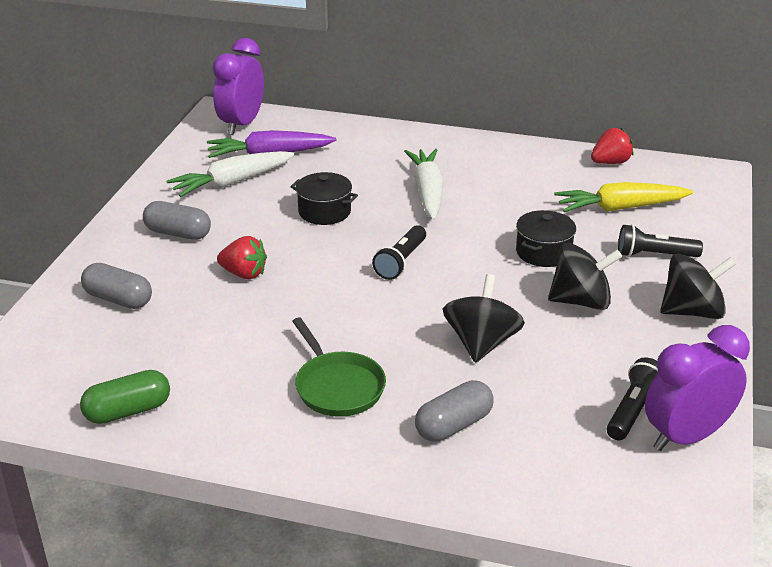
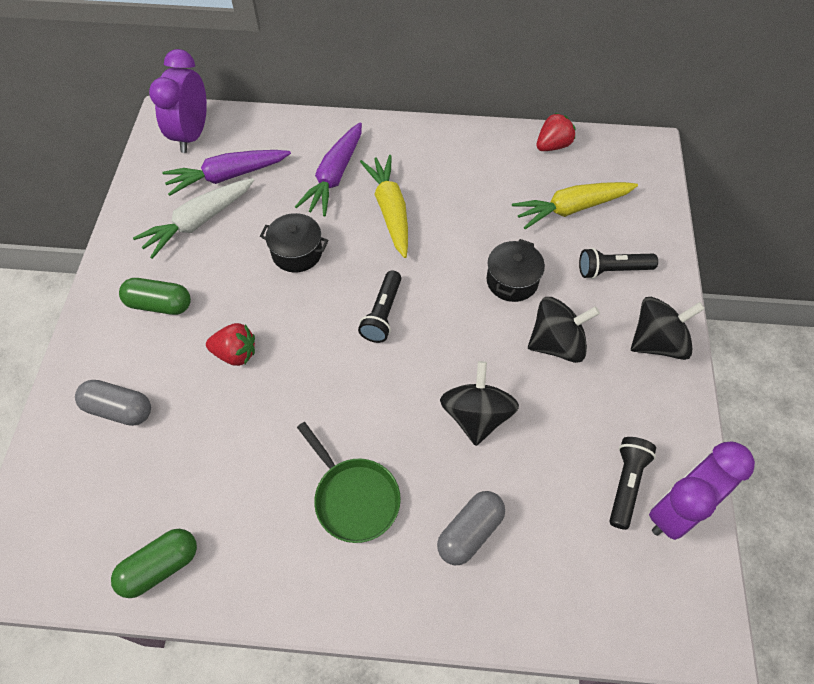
camera: 10 degrees left, 25 degrees up
(178, 233) = (159, 304): grey capsule -> green capsule
(376, 164) = (334, 176): none -> purple carrot
(427, 192) = (390, 210): white carrot -> yellow carrot

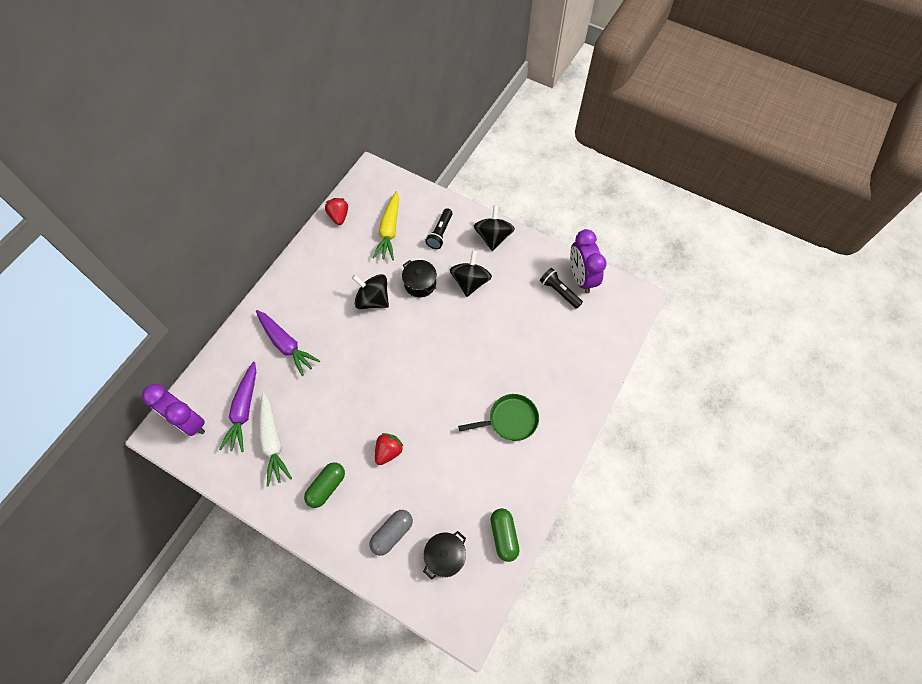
camera: 65 degrees left, 5 degrees up
(297, 252) = (334, 389): black pot -> black pot (445, 556)
(382, 314) = (405, 359): black flashlight -> none
(390, 210) = (333, 324): yellow carrot -> none
(470, 532) = (552, 372): grey capsule -> none
(476, 416) = (492, 340): black spinning top -> black spinning top (373, 300)

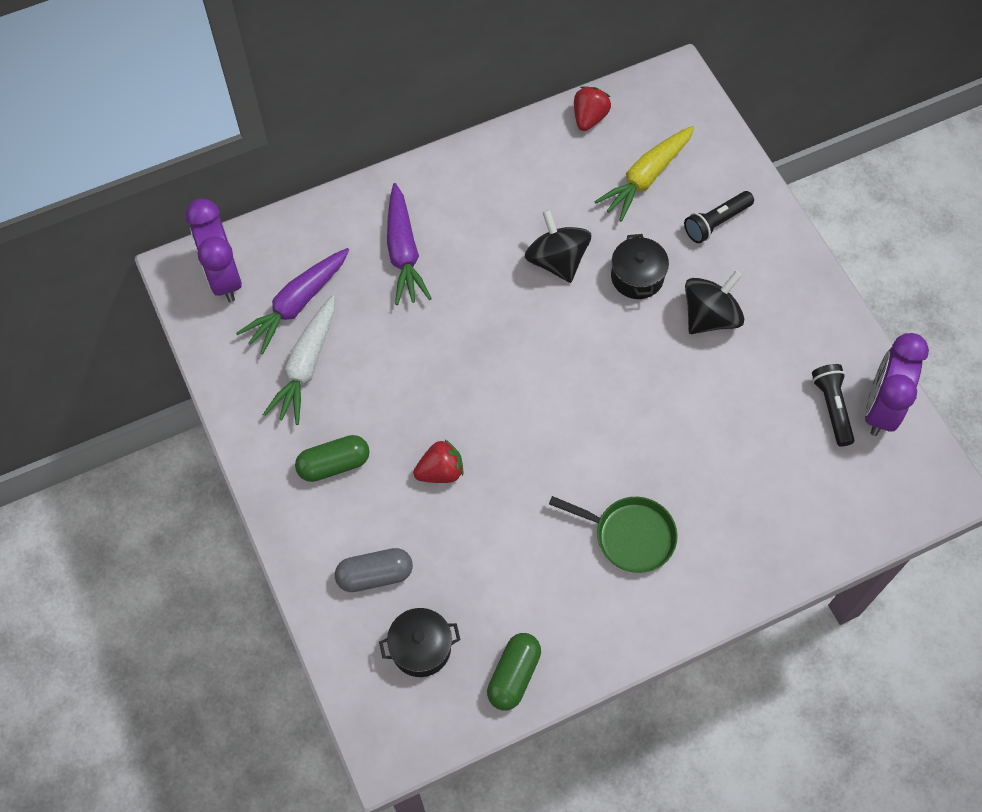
camera: 35 degrees right, 0 degrees up
(493, 237) = (790, 272): black spinning top -> none

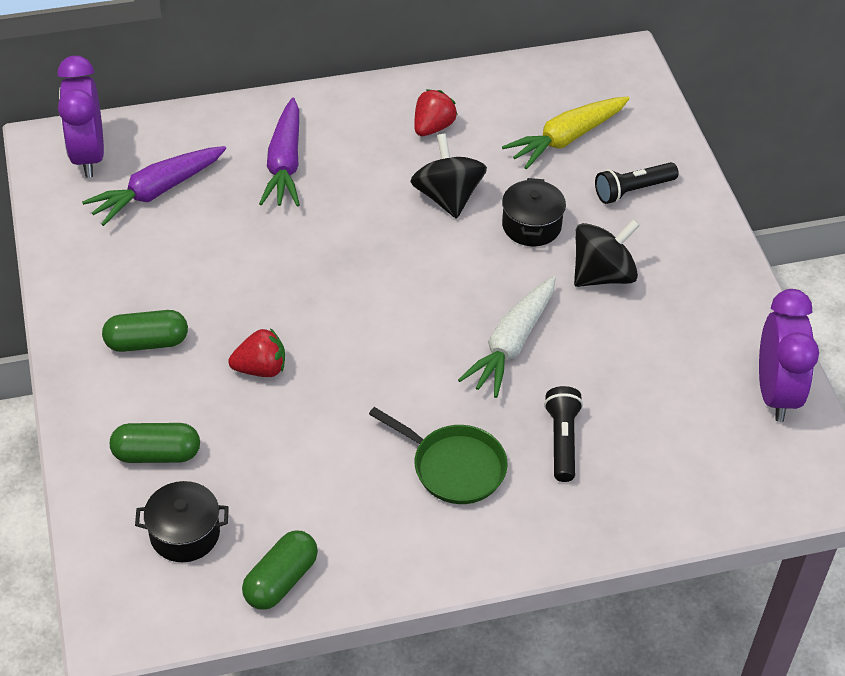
camera: 10 degrees right, 15 degrees down
(306, 366) = (147, 248): white carrot -> white carrot (511, 344)
(375, 575) = (157, 454): grey capsule -> green capsule
(589, 118) = (520, 77): red strawberry -> red strawberry (433, 127)
(831, 408) = (719, 383): black flashlight -> black flashlight (562, 441)
(880, 408) = (775, 393): purple clock -> purple clock turned 150 degrees clockwise

